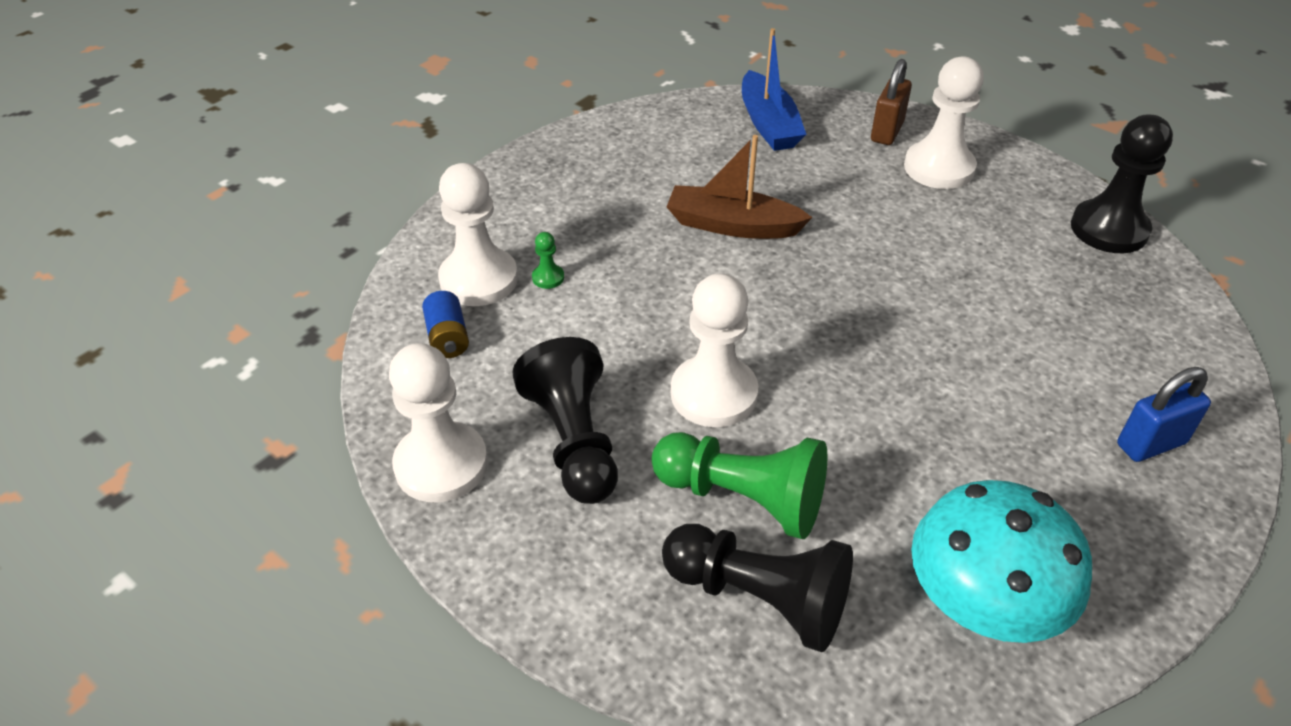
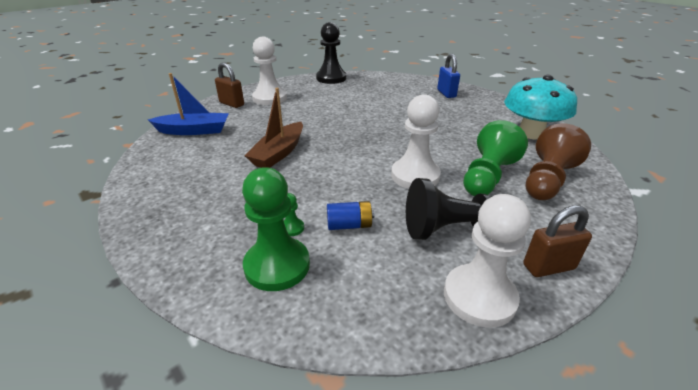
camera: 80 degrees left, 10 degrees down
(448, 338) = (341, 288): blue battery -> blue battery (349, 225)
(479, 279) = (277, 265): white pawn -> green pawn
(503, 551) = (548, 267): none -> brown padlock
(759, 598) = (547, 180): black pawn -> brown pawn

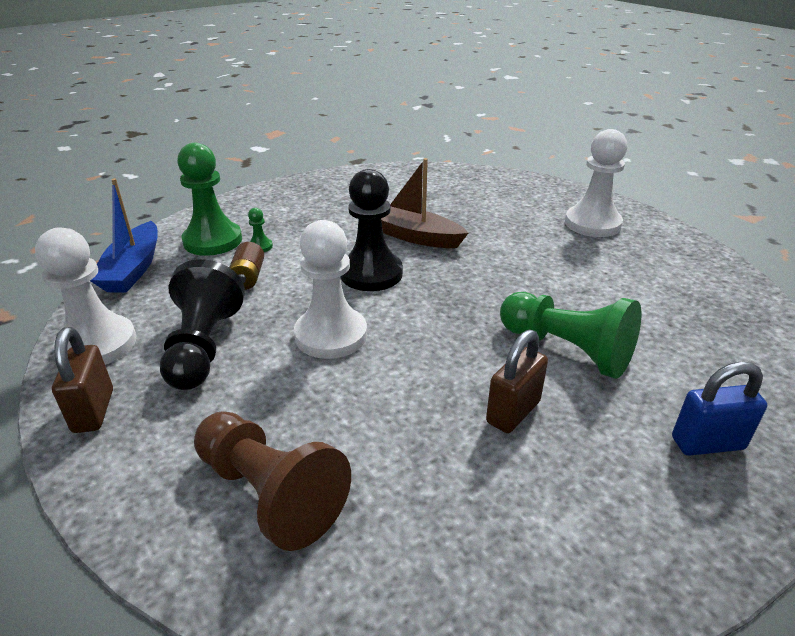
camera: 95 degrees right, 0 degrees up
(194, 131) = (474, 185): blue boat -> blue boat (133, 269)
(232, 104) = (561, 199): brown padlock -> brown padlock (513, 412)
(331, 78) = (723, 279): black pawn -> black pawn (371, 274)
(349, 225) = (248, 277): blue battery -> brown battery
(487, 176) = (306, 412): green pawn -> green pawn (567, 350)
(530, 133) = (473, 549): turquoise mushroom -> none

